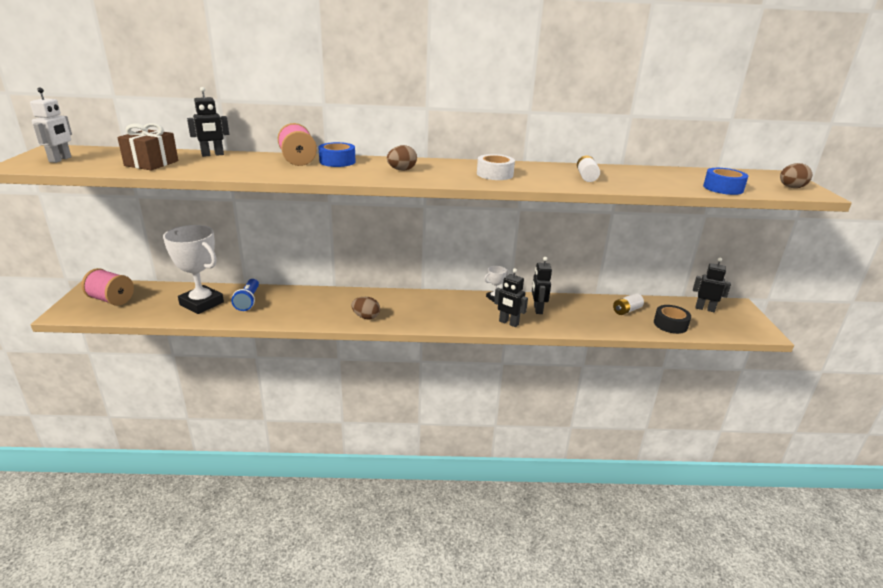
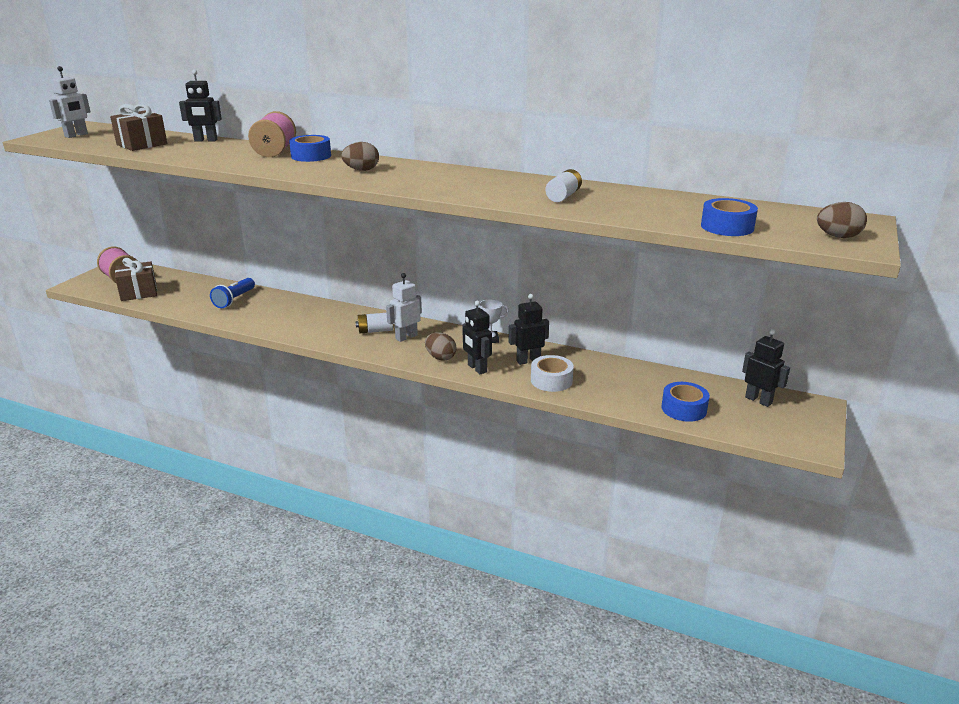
camera: 25 degrees right, 0 degrees up
(143, 310) = (139, 292): none -> brown gift
(201, 303) = (192, 295): white trophy -> none
(366, 317) = (330, 334): brown egg -> brown egg (440, 357)
(430, 307) = (406, 337): none -> white robot
(495, 174) = (456, 183): white tape -> white tape (551, 380)
(537, 309) = (528, 360): black robot -> black robot turned 45 degrees clockwise
(626, 310) = (642, 382): white battery -> white battery (375, 331)
(670, 324) = (684, 409): black tape -> blue tape

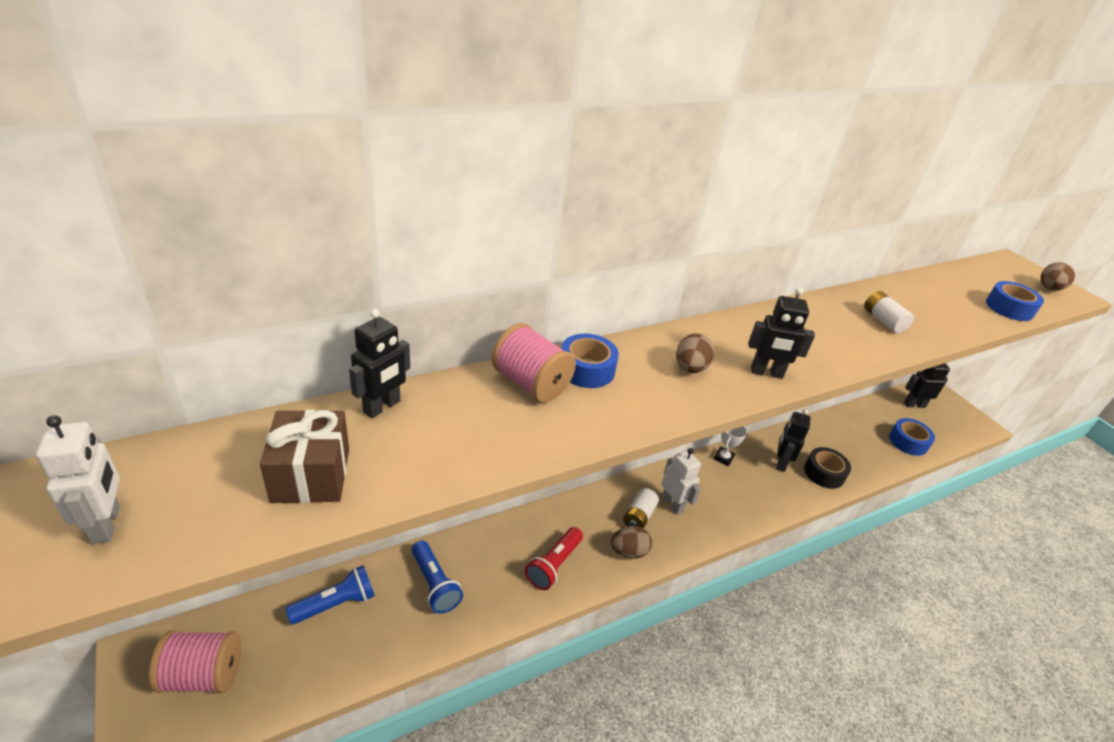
camera: 55 degrees left, 10 degrees up
(139, 292) = (283, 676): brown gift -> none
(192, 286) = (336, 604): none -> blue flashlight
(293, 321) = (554, 565): none -> red flashlight
(406, 337) = (672, 504): white robot -> white robot turned 150 degrees clockwise
(440, 357) = (734, 508): brown egg -> brown egg (628, 551)
(477, 368) = (773, 499): black robot -> black robot (766, 373)
(551, 380) = (824, 473): white tape -> black tape

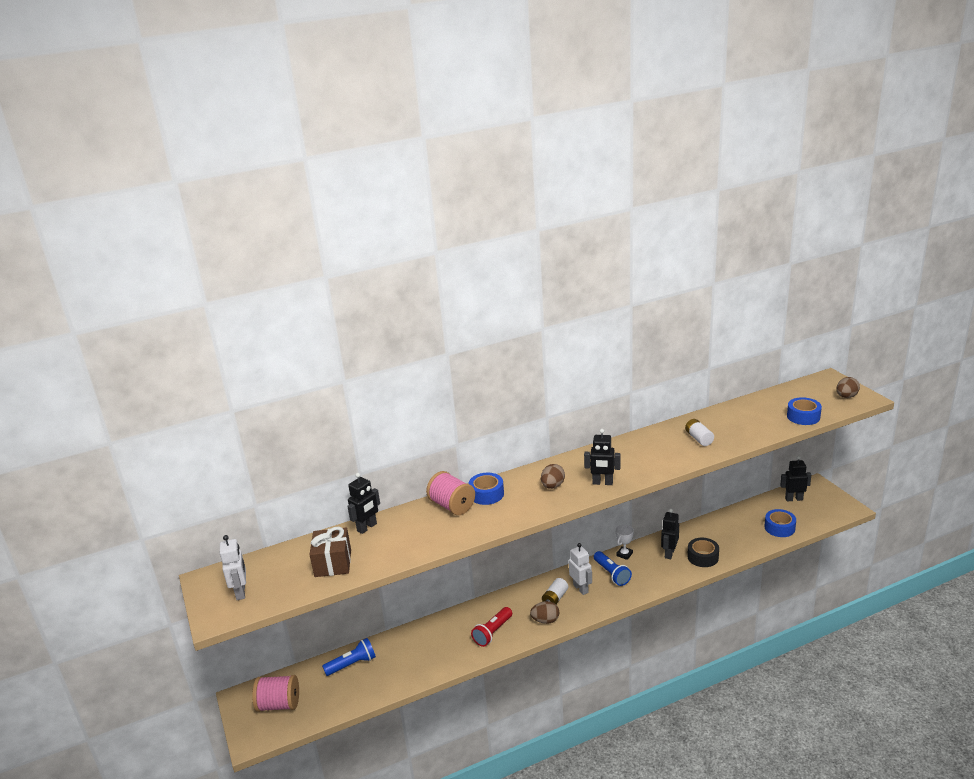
camera: 10 degrees right, 10 degrees down
(434, 584) = (413, 649): blue flashlight -> blue flashlight (612, 574)

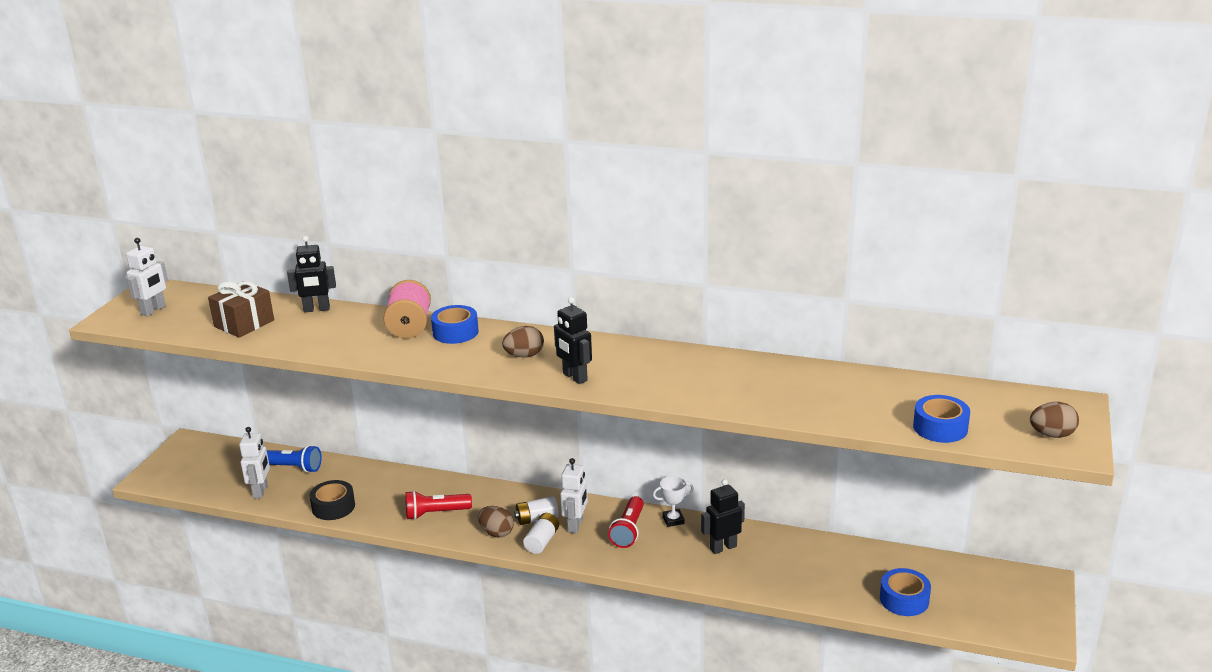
camera: 40 degrees right, 0 degrees up
(279, 704) = (201, 464): pink spool -> none
(355, 693) = (261, 491): none -> white robot
(612, 574) = (628, 531): blue flashlight -> red flashlight
(699, 438) = (761, 387): white battery -> white battery (542, 541)
(702, 557) = (754, 573): black tape -> black tape (333, 507)
(793, 499) = (982, 580): black robot -> none

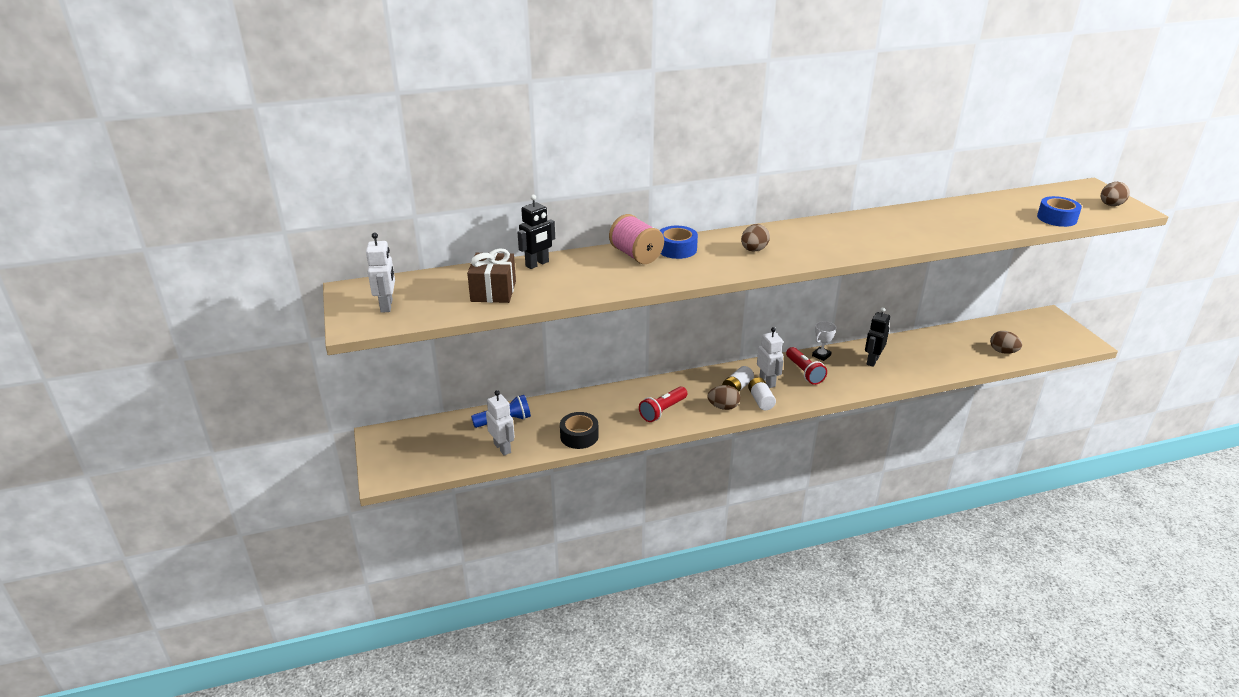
camera: 35 degrees left, 5 degrees up
(574, 377) = (811, 253): black robot -> none
(904, 599) = (1003, 351): blue tape -> brown egg

